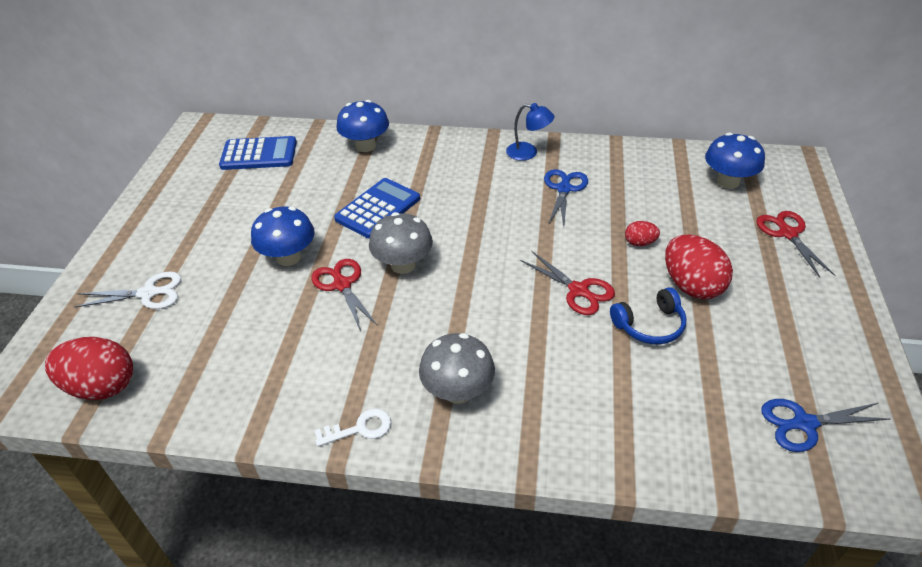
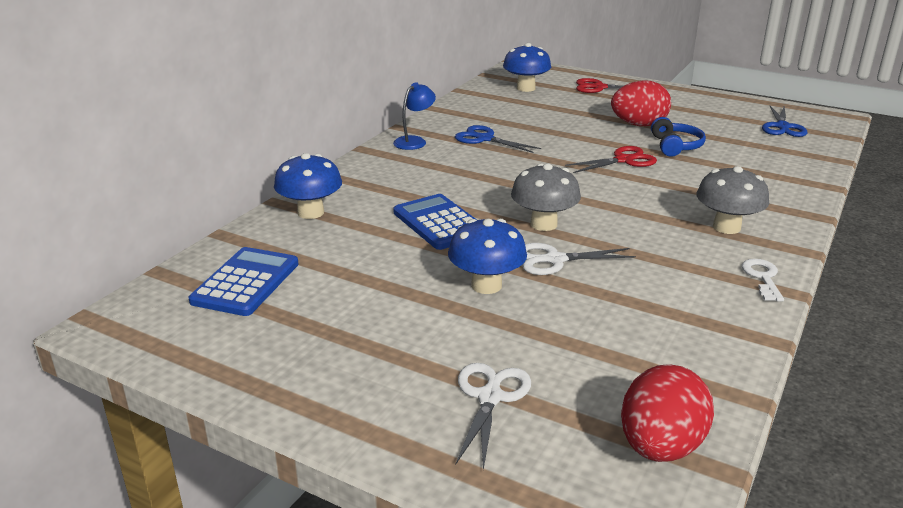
camera: 70 degrees left, 15 degrees down
(342, 284) = (554, 260): red scissors -> white scissors
(639, 243) = (578, 129): red egg -> none

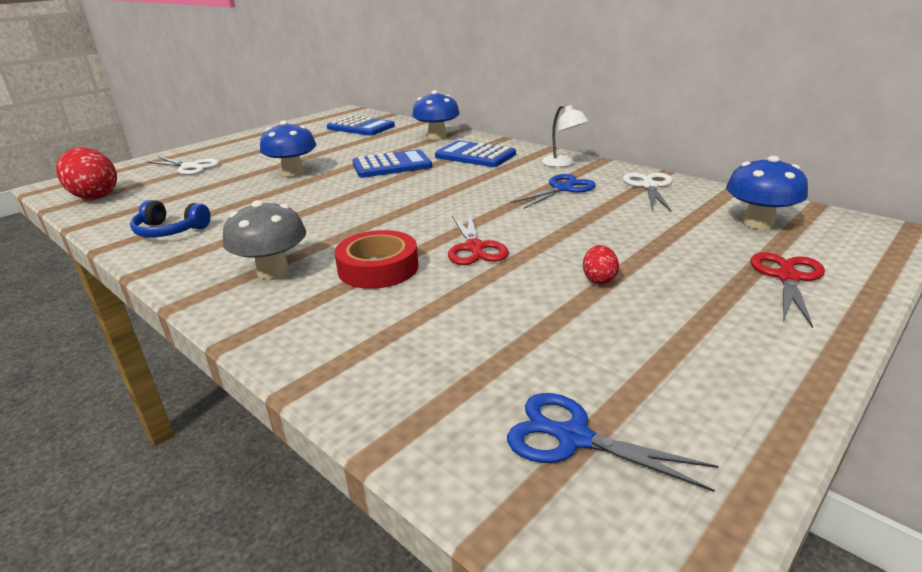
camera: 105 degrees right, 0 degrees up
(394, 181) = (475, 155): none -> blue calculator
(414, 141) = (563, 163): blue lamp -> white lamp
(543, 224) = (359, 195): grey mushroom -> none
(554, 260) = (301, 193): white scissors -> white scissors (649, 186)
(638, 125) = (599, 279): red egg -> red egg, size x0.49
(675, 146) = (507, 290): blue headphones -> blue headphones (170, 231)
(683, 188) = (378, 268): none -> red tape
(762, 278) = (175, 265): white key -> none

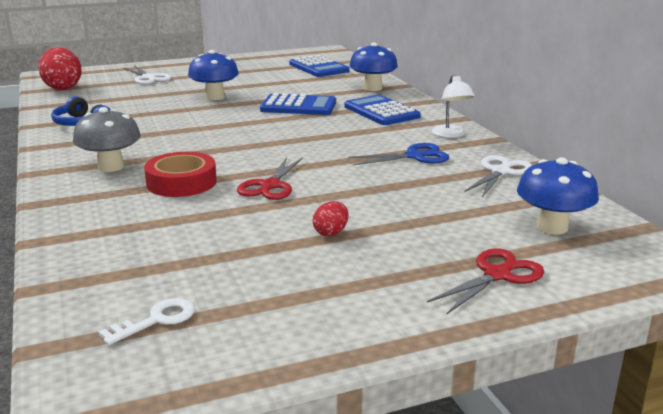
camera: 25 degrees right, 5 degrees down
(572, 437) = (156, 320): blue scissors -> white key

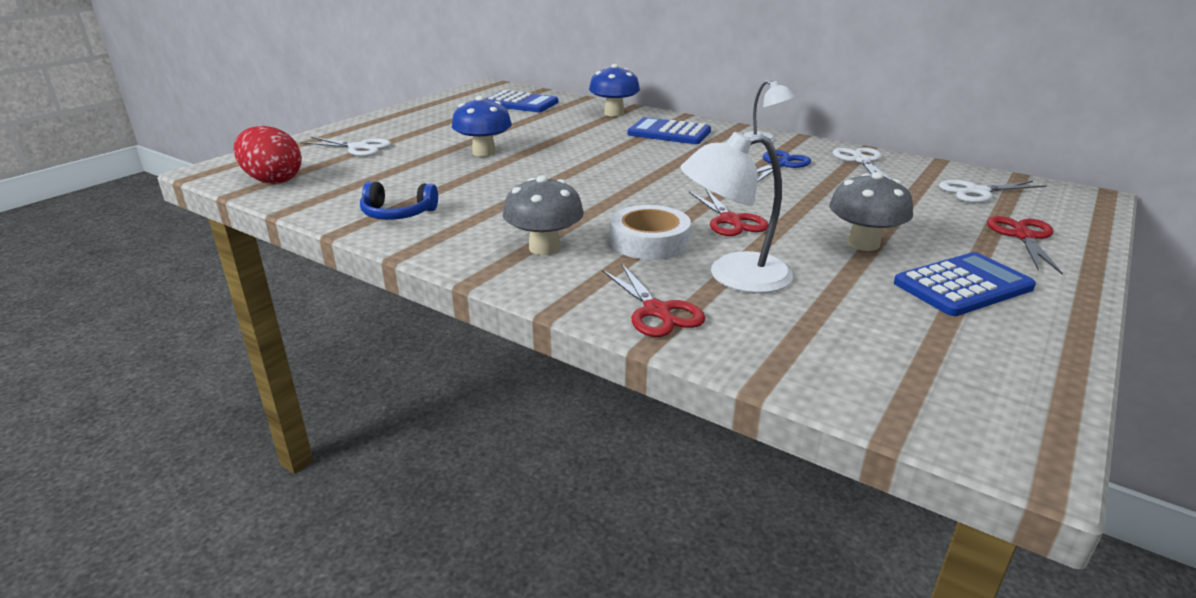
camera: 35 degrees left, 5 degrees up
(83, 225) = (657, 311): none -> red scissors
(156, 320) = (914, 363): white key -> none
(180, 221) = (733, 276): none -> white lamp
(181, 182) = (649, 241): red tape -> white tape
(298, 106) = (587, 144): blue calculator -> blue calculator (963, 286)
(331, 232) = (863, 244): red egg -> grey mushroom
(552, 227) = (977, 192): blue mushroom -> white scissors

